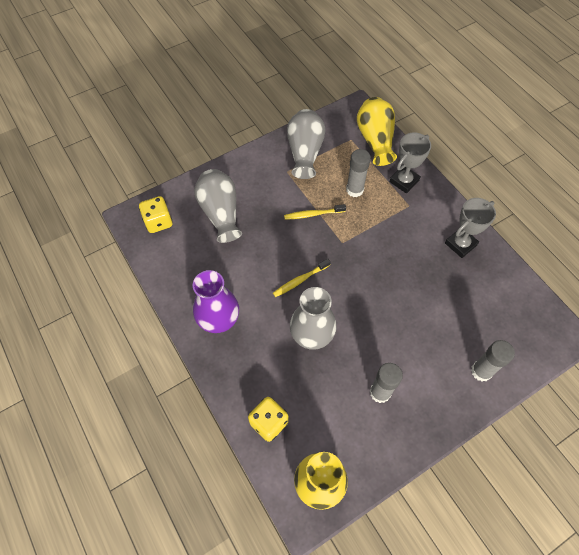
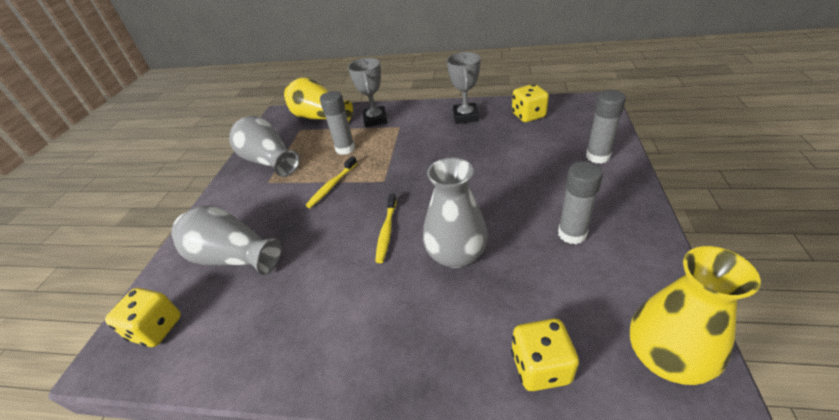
camera: 45 degrees left, 20 degrees down
(218, 318) = (348, 338): purple vase -> none
(500, 291) = (528, 115): none -> yellow dice

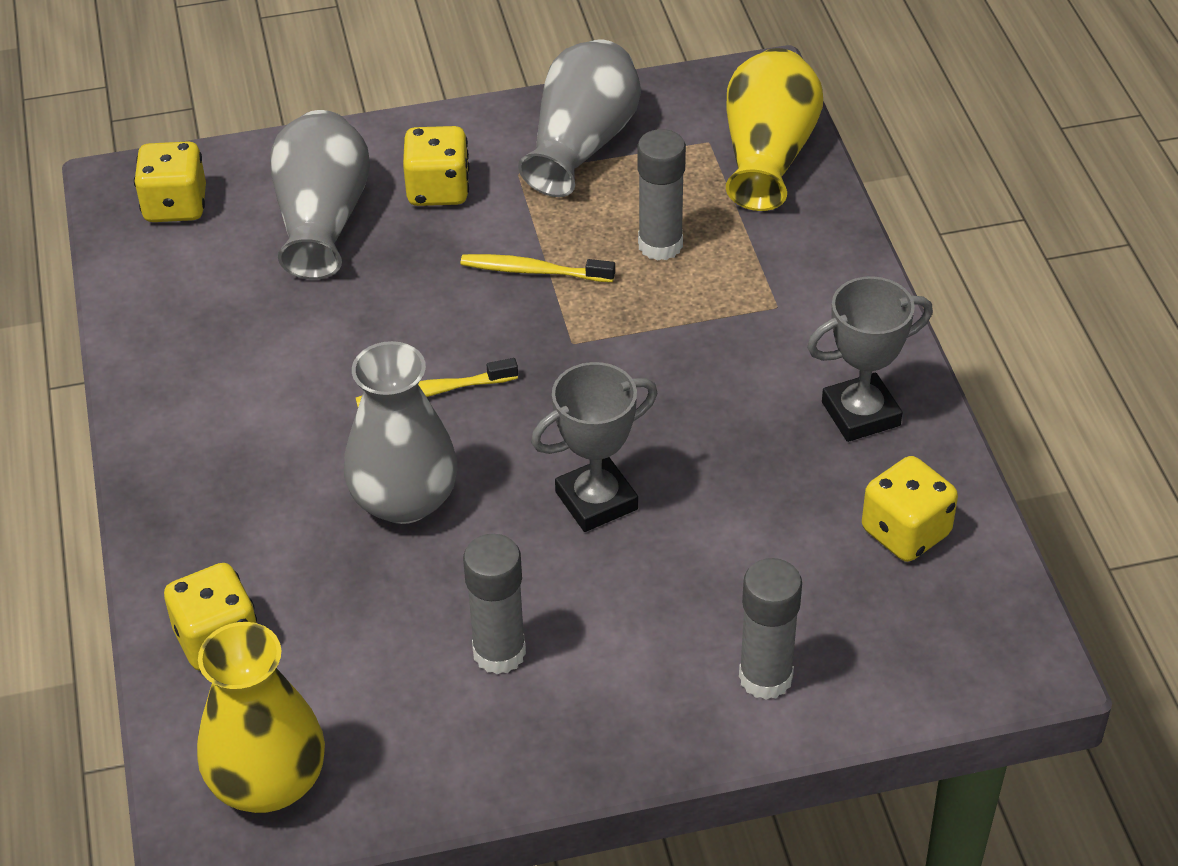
camera: 65 degrees right, 5 degrees up
(254, 209) = (438, 190): none -> yellow dice
(375, 119) = (792, 254): grey trophy -> grey trophy (596, 501)

